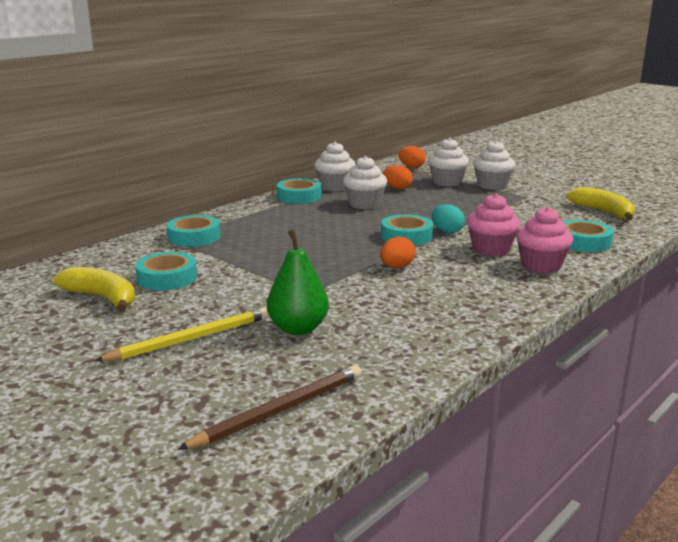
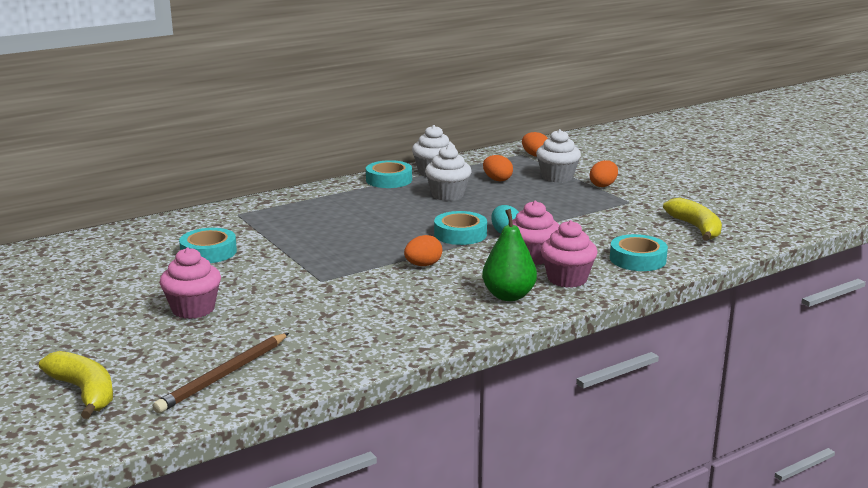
camera: 15 degrees right, 0 degrees up
(102, 298) = (143, 264): yellow banana -> yellow banana (84, 392)
(191, 339) = (193, 309): yellow pencil -> pink cupcake
(194, 237) = (258, 214): turquoise tape -> none
(280, 410) = (224, 375): brown pencil -> brown pencil turned 150 degrees clockwise
(298, 328) = (288, 311): green pear -> green pear (508, 296)
(492, 185) = (603, 185): white cupcake -> orange egg

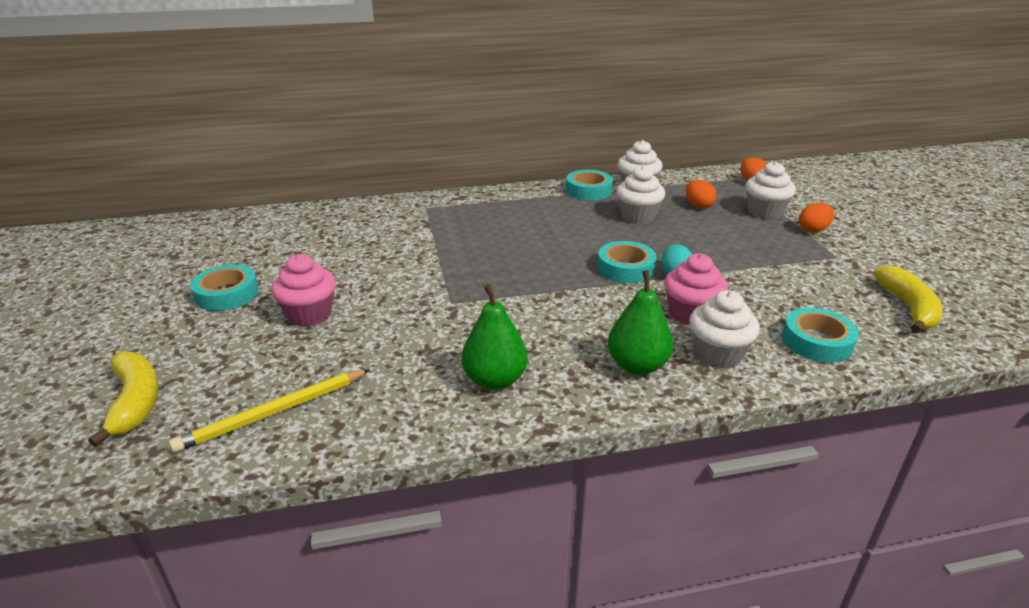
camera: 20 degrees right, 10 degrees up
(208, 252) = (372, 247): turquoise tape -> turquoise tape (227, 294)
(224, 375) = (274, 413): brown pencil -> yellow pencil
(399, 323) = (495, 380): none -> green pear
(423, 265) = (565, 302): orange egg -> none
(567, 279) = (717, 354): pink cupcake -> white cupcake

